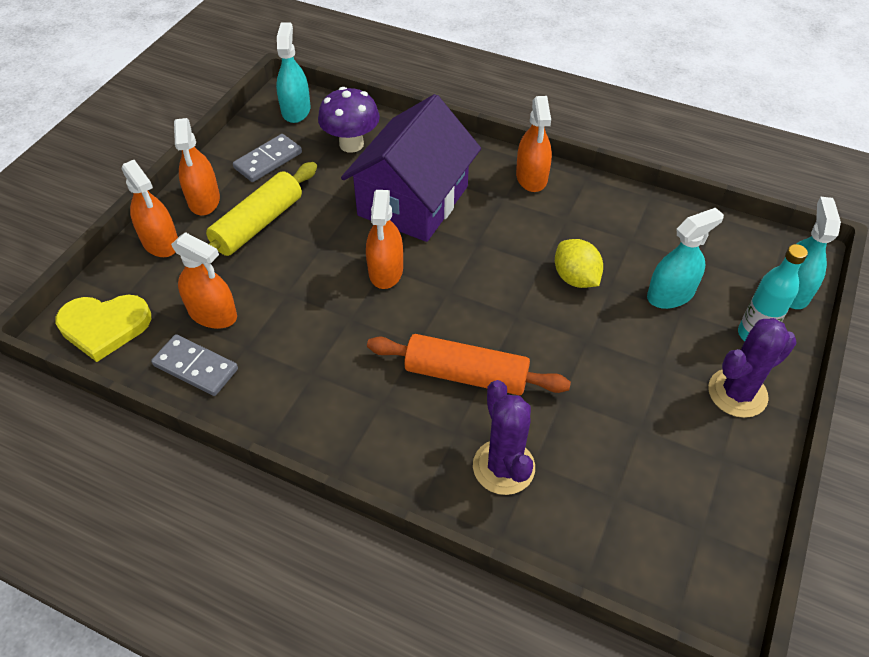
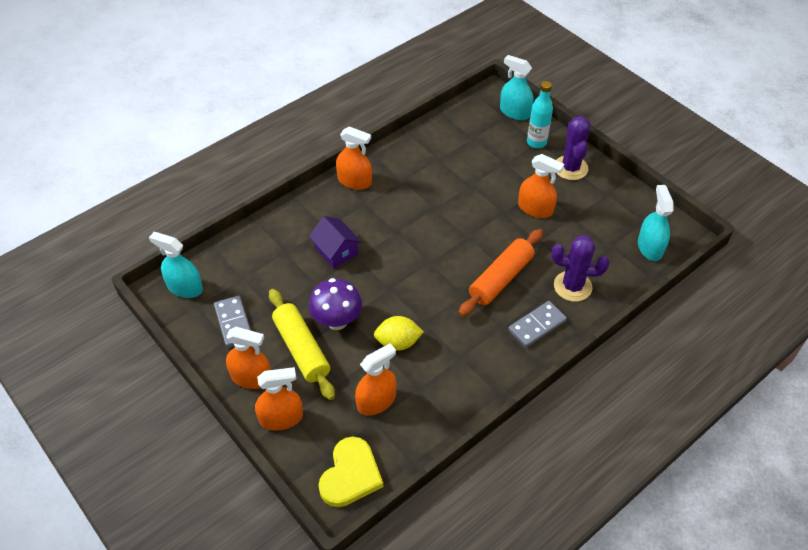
camera: 65 degrees left, 0 degrees up
(196, 367) = (421, 423): grey domino -> grey domino (537, 325)
(351, 144) = (251, 266): purple mushroom -> purple mushroom (337, 321)
(386, 270) = (393, 289): orange spray bottle -> orange spray bottle (535, 208)
(413, 201) = (336, 251): purple house -> purple house, size x0.49
(575, 278) = (454, 197): yellow lemon -> yellow lemon (398, 342)
(670, 294) = (490, 162): turquoise spray bottle -> turquoise spray bottle (650, 247)

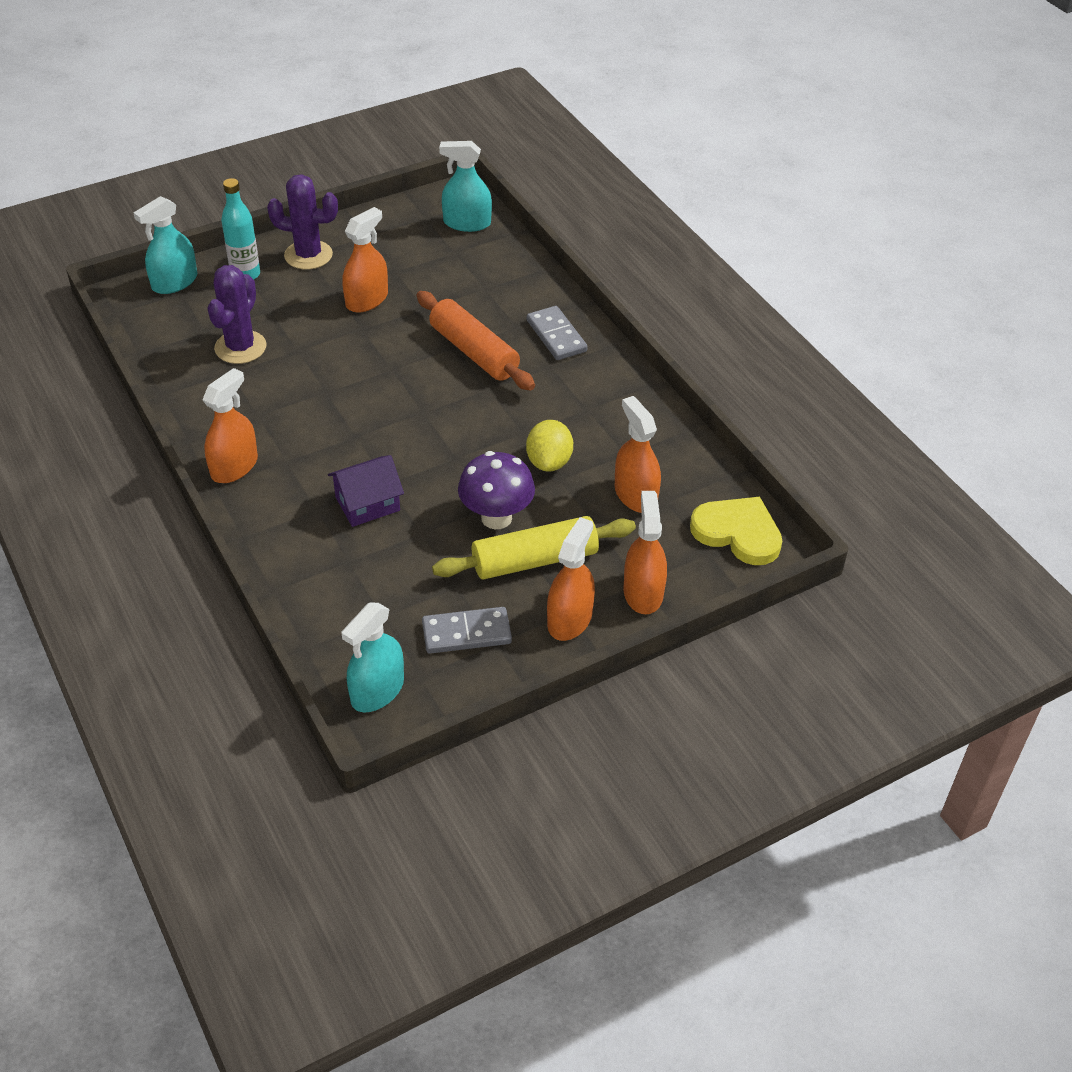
camera: 80 degrees left, 5 degrees down
(572, 286) = (506, 295): purple cactus -> purple cactus (240, 347)

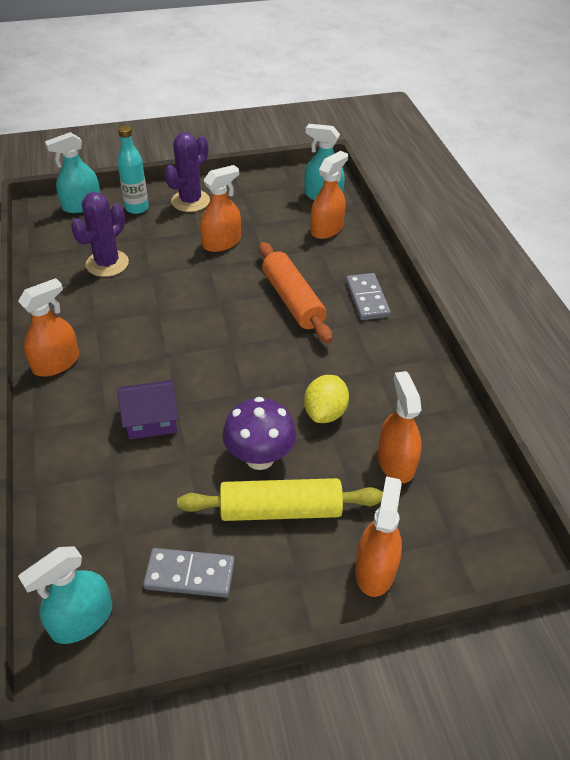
camera: 15 degrees right, 0 degrees up
(308, 255) = (190, 201): purple cactus -> purple cactus turned 75 degrees counterclockwise
(569, 619) = (294, 583): orange spray bottle -> orange spray bottle (326, 229)
(738, 533) = (487, 524): yellow heart -> none

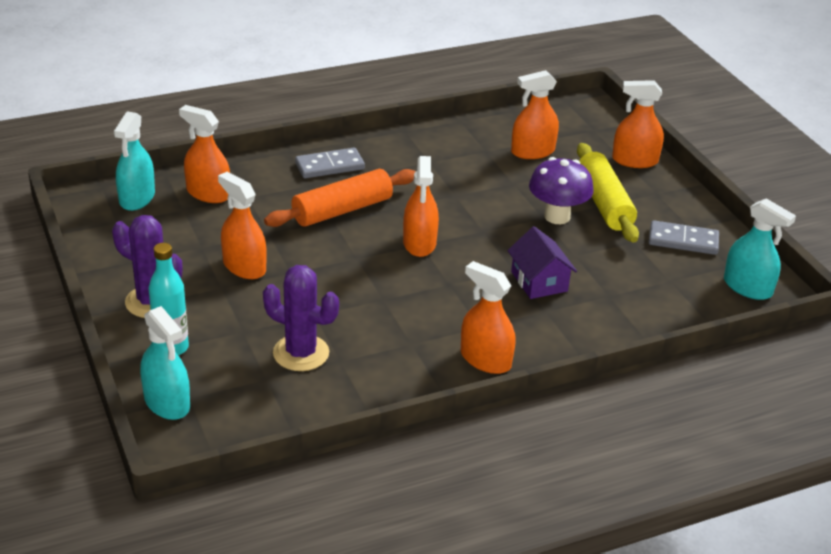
camera: 100 degrees left, 10 degrees down
(190, 574) = (683, 241): grey domino -> grey domino turned 75 degrees counterclockwise
(232, 344) = (419, 243): none -> orange spray bottle
(325, 412) = (492, 186): yellow lemon -> none

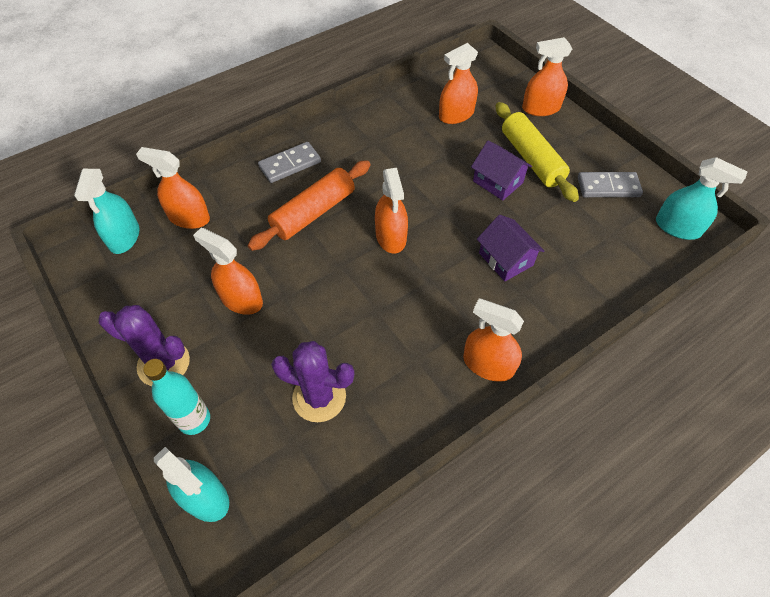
camera: 10 degrees left, 20 degrees up
(557, 216) = (498, 182): purple mushroom -> purple house

